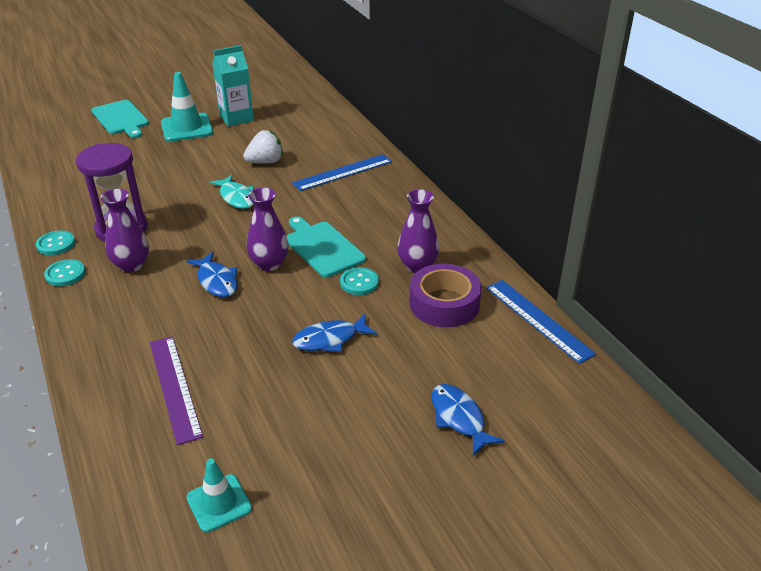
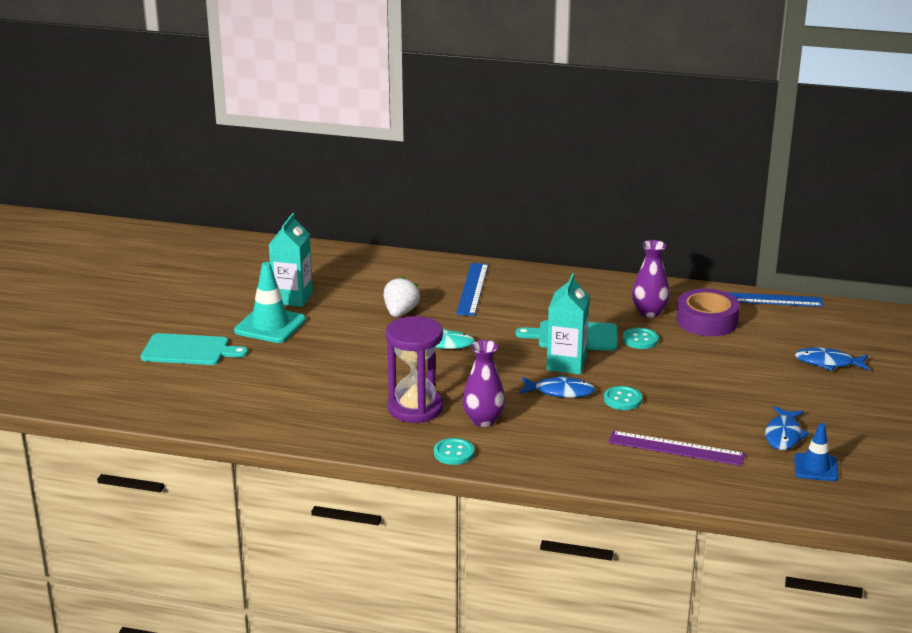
camera: 50 degrees left, 10 degrees down
(56, 244) = (395, 445): turquoise button -> turquoise button (622, 399)
(219, 503) = (815, 467): turquoise traffic cone -> blue traffic cone
(269, 264) = (566, 364): purple vase -> turquoise carton
(330, 339) = (694, 374): blue fish -> blue fish (783, 435)

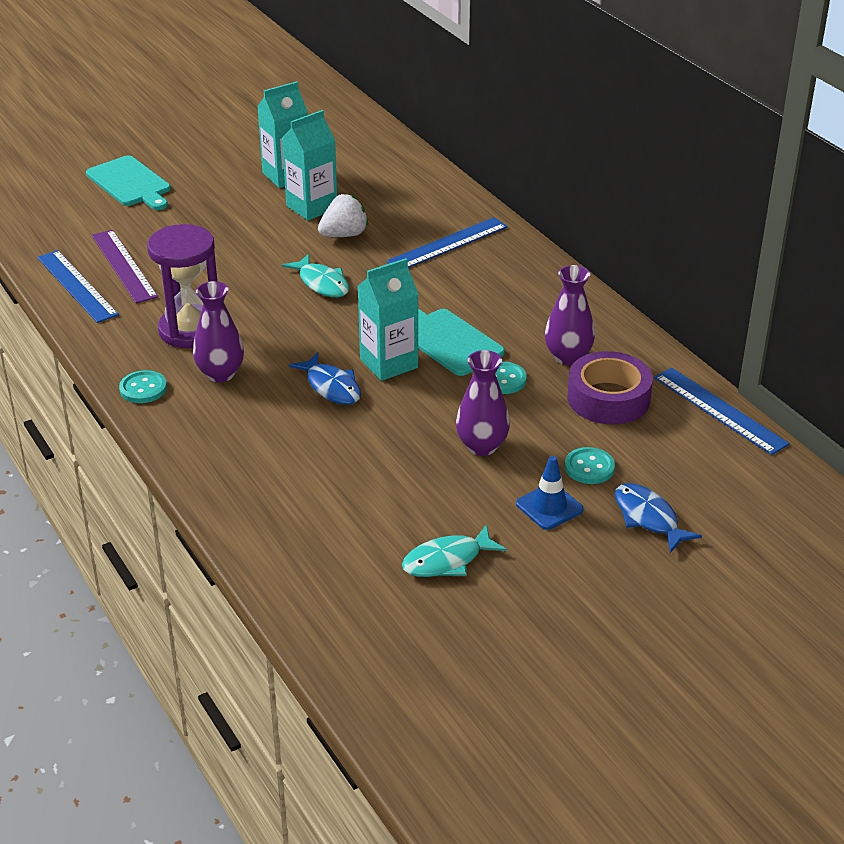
camera: 45 degrees right, 10 degrees up
(270, 325) = (224, 192): turquoise traffic cone -> none
(284, 424) = (77, 286): none -> blue ruler
(347, 307) = (312, 207): none -> turquoise carton
(622, 399) = (370, 428): turquoise button -> turquoise button (589, 467)
(676, 448) = (323, 505): purple ruler -> purple ruler (124, 266)
(694, 376) = (482, 446): none -> purple vase
(783, 435) = (447, 560): blue fish -> turquoise fish
(815, 467) = (411, 613): blue traffic cone -> blue traffic cone (549, 507)

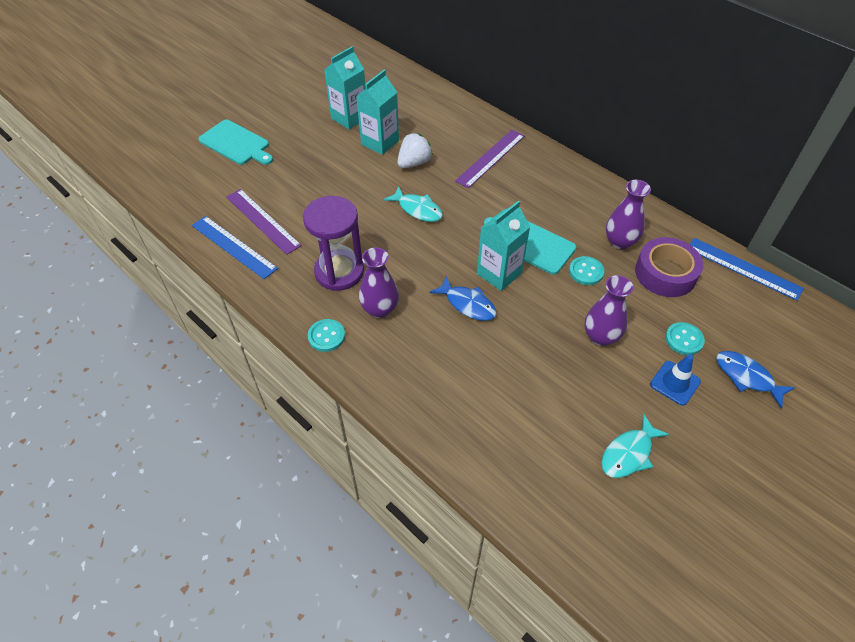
camera: 15 degrees left, 15 degrees up
(448, 244) = (491, 158): blue ruler -> purple ruler

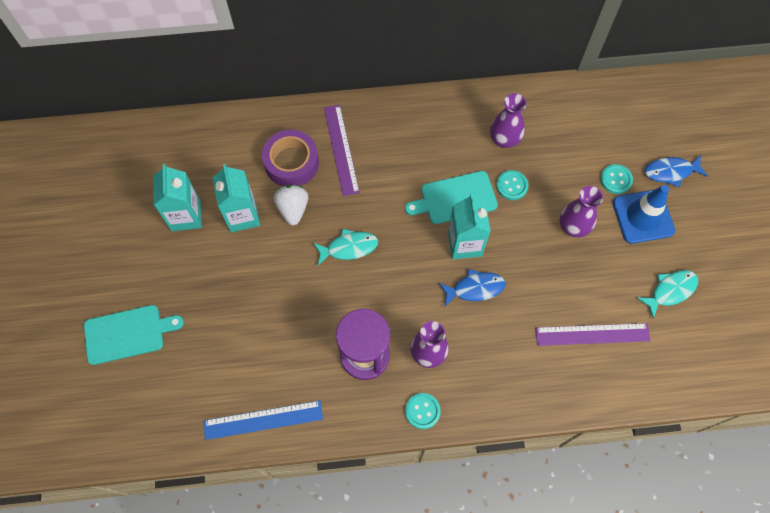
camera: 50 degrees left, 15 degrees up
(263, 220) = (252, 376): purple ruler -> purple ruler (592, 334)
(629, 453) = (670, 291): turquoise fish -> turquoise fish turned 120 degrees counterclockwise
(665, 273) = (555, 138): purple tape -> purple tape (291, 163)
(675, 383) = (643, 217): blue traffic cone -> blue traffic cone, size x1.60
(743, 268) = (591, 89): blue ruler -> none

